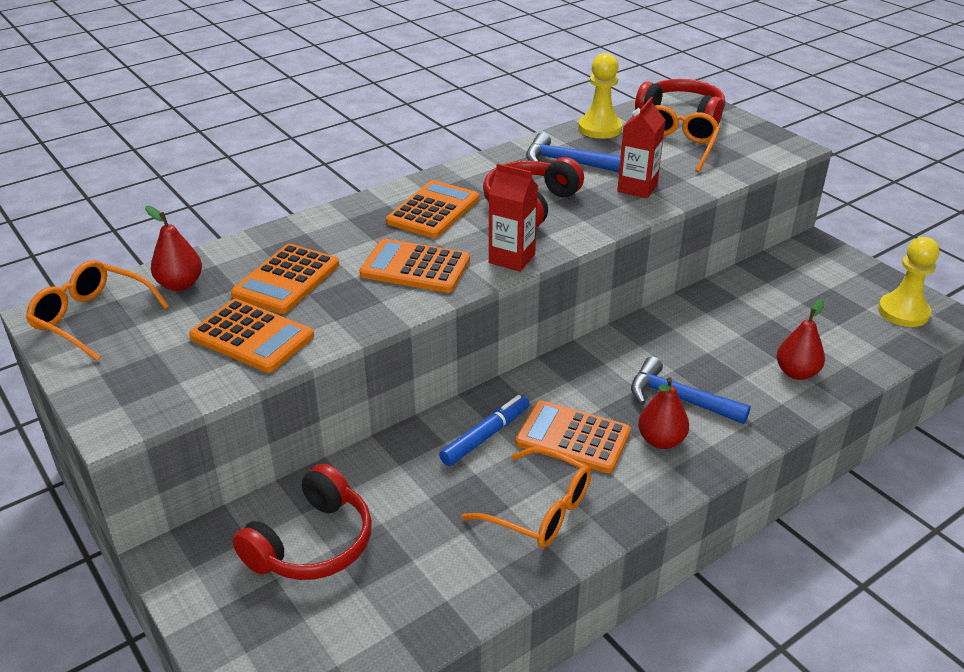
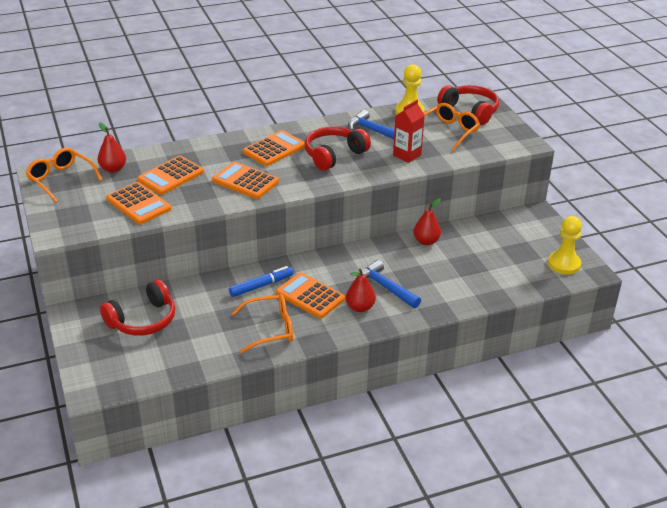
camera: 15 degrees right, 0 degrees up
(512, 258) = (303, 185): red carton -> none
(540, 510) = (270, 329): orange glasses -> orange glasses turned 60 degrees counterclockwise
(796, 373) = (467, 286): red pear -> red pear (426, 241)

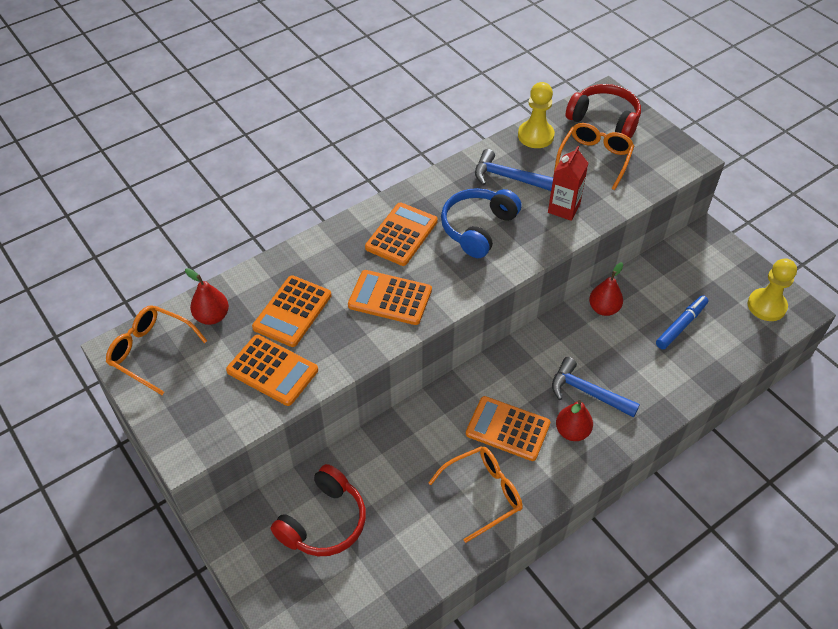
camera: 15 degrees left, 15 degrees up
(261, 286) = (444, 427): blue marker -> blue marker (681, 325)
(334, 155) = (478, 228): red headphones -> blue headphones

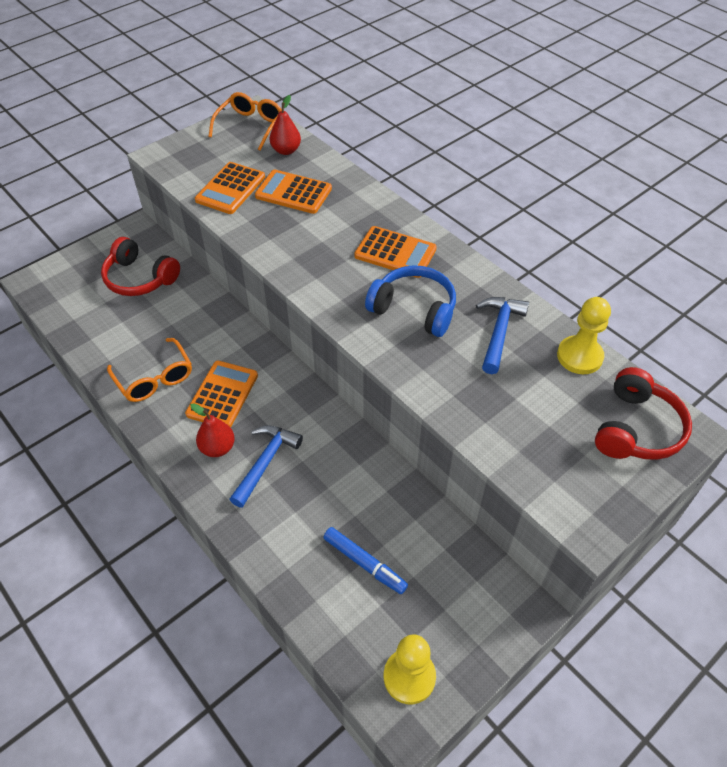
camera: 85 degrees right, 0 degrees up
(390, 298) = (312, 250): orange calculator -> none
(564, 208) = (459, 383): red carton -> none
(595, 158) = (556, 416): orange glasses -> none
(603, 309) = (381, 481): red pear -> none

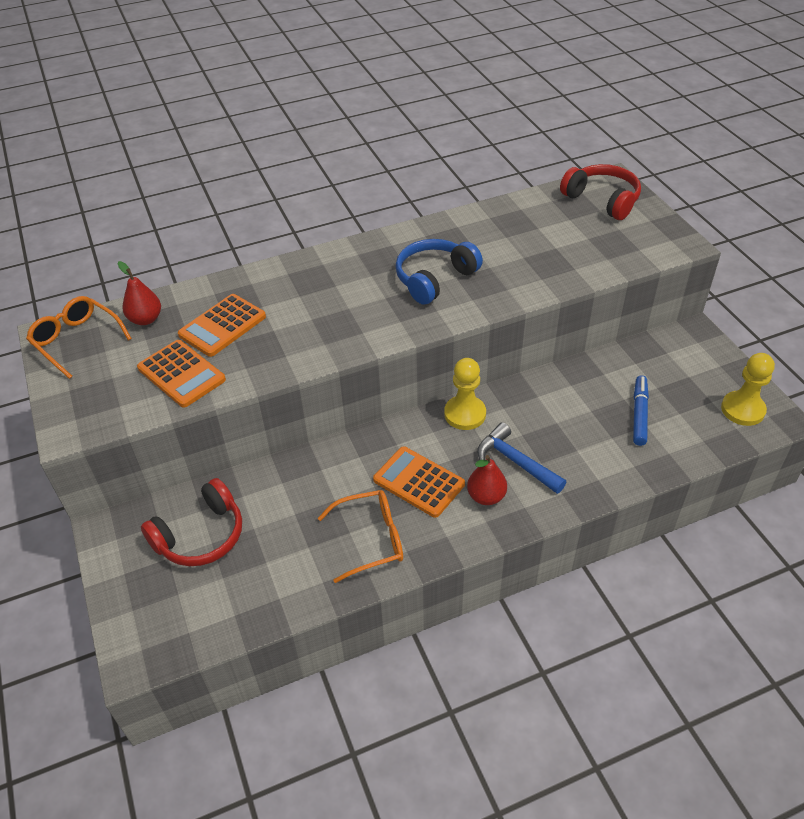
camera: 70 degrees left, 5 degrees down
(364, 563) = (639, 414): blue marker -> blue marker turned 45 degrees counterclockwise
(395, 253) = (356, 274): orange calculator -> none
(499, 332) = (482, 238): blue hammer -> none
(579, 356) = (525, 206): yellow pawn -> yellow pawn (465, 414)

